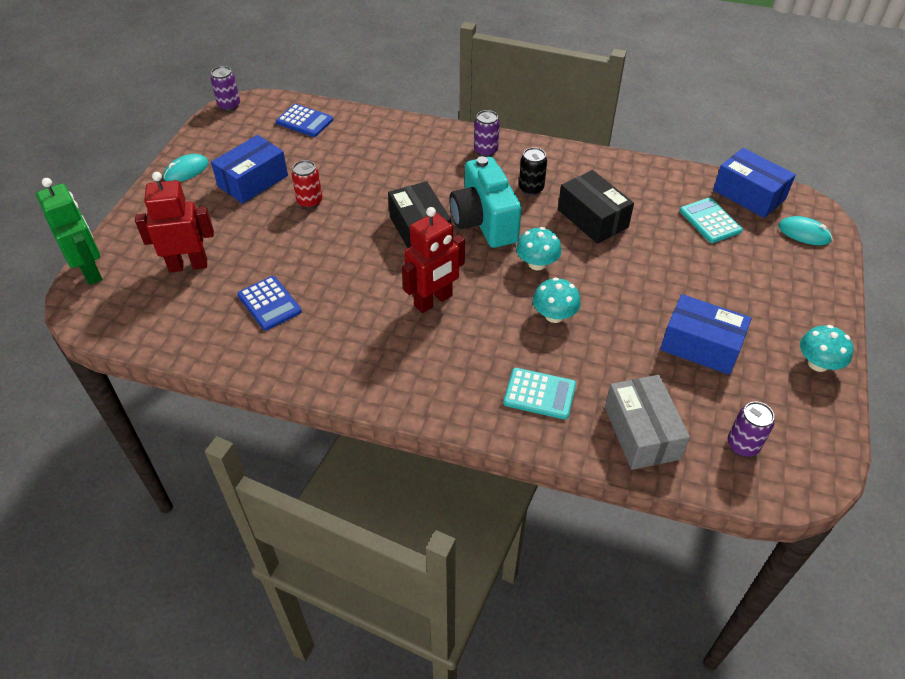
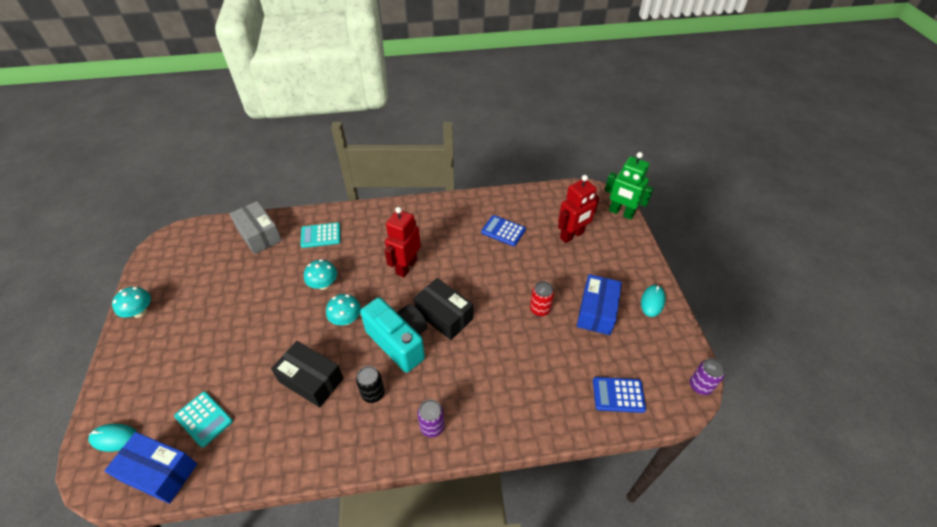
camera: 155 degrees right, 0 degrees up
(700, 346) = (221, 297): blue box -> none
(742, 445) = (201, 247): purple can -> none

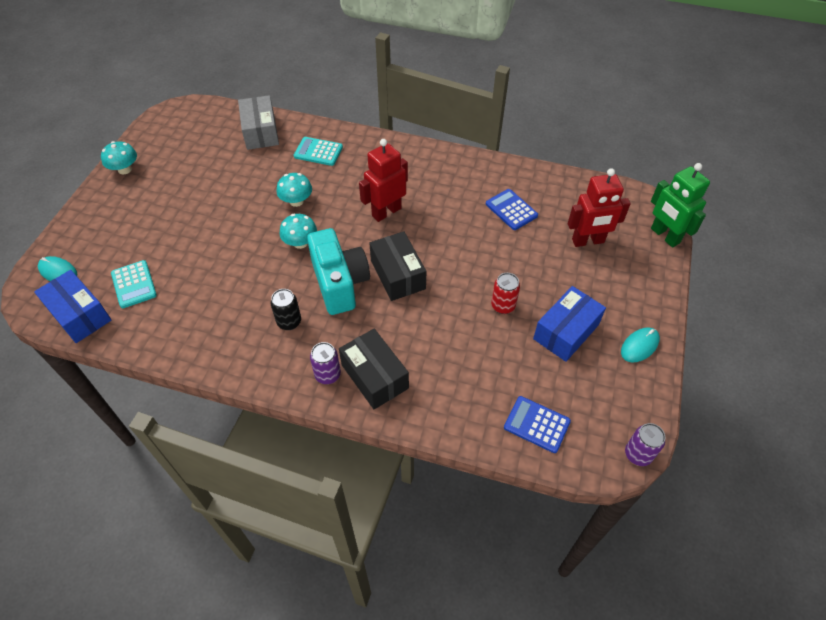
camera: 25 degrees right, 5 degrees up
(311, 380) = (240, 287): black box -> black box (374, 376)

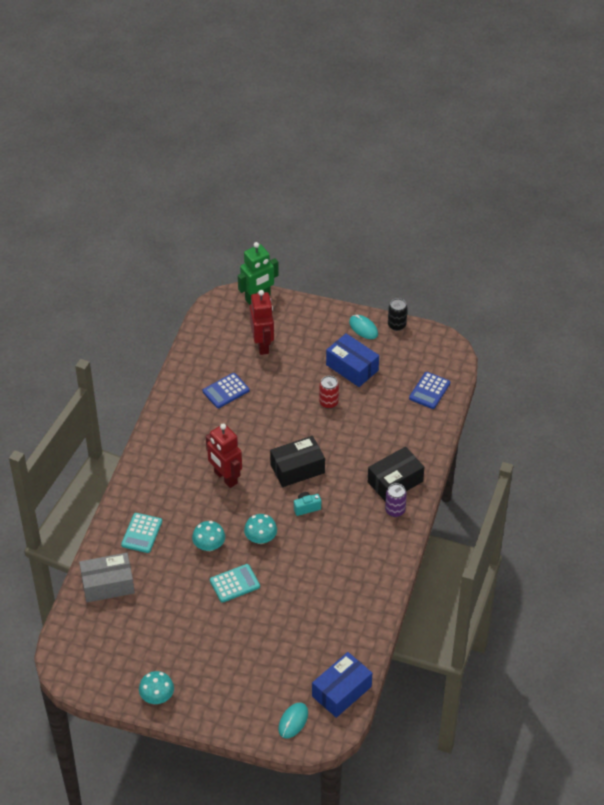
camera: 90 degrees left, 5 degrees down
(134, 284) = (308, 657): turquoise calculator -> turquoise calculator (234, 583)
(289, 322) = (346, 539): black can -> black can (396, 325)
(339, 283) = (306, 507): turquoise camera -> turquoise camera, size x0.43
(638, 454) = (448, 341): purple can -> none

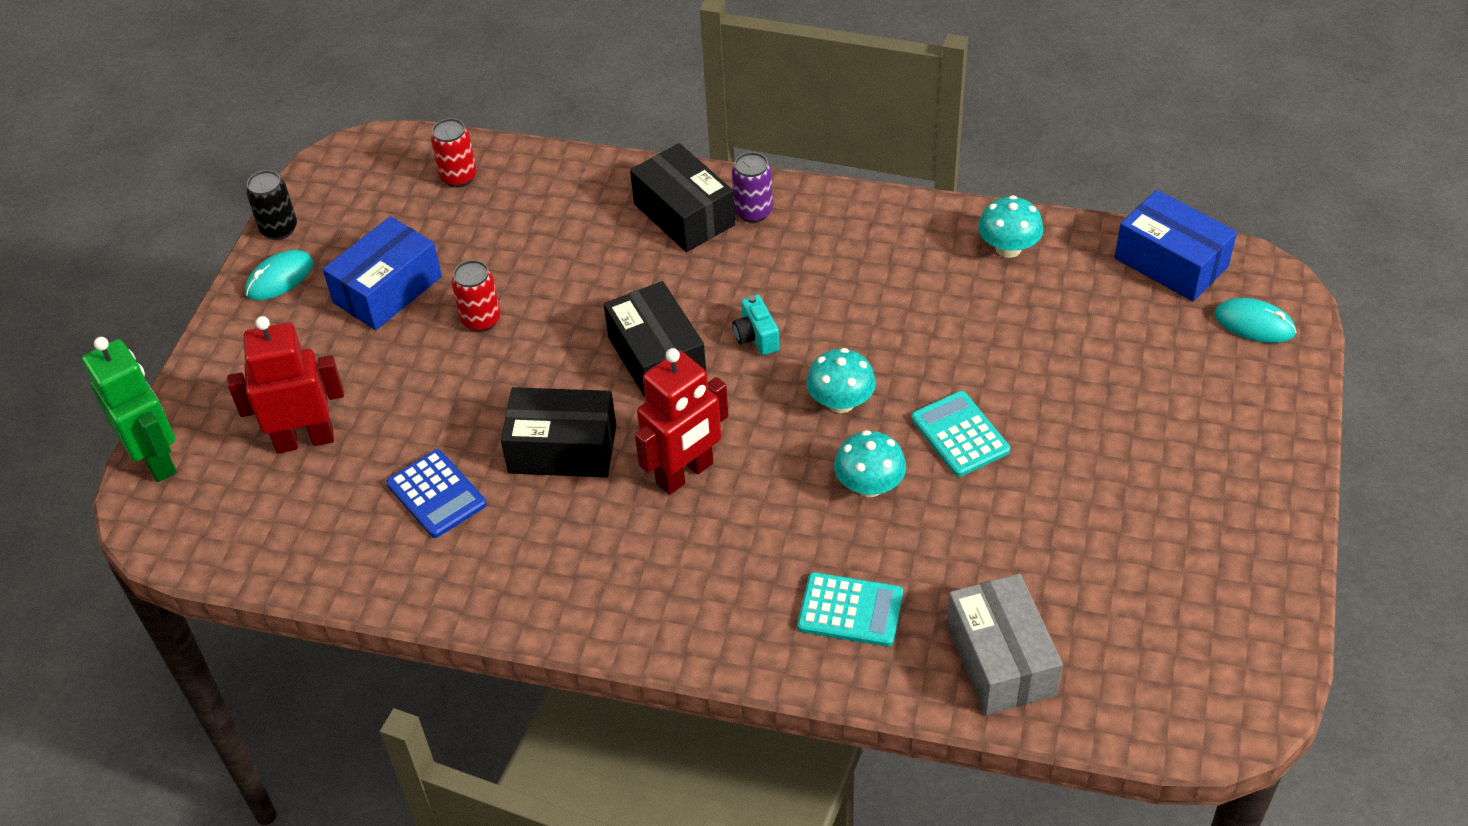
camera: 90 degrees left, 0 degrees up
(157, 697) = (1263, 536): turquoise mushroom -> turquoise mushroom (1008, 248)
(245, 434) = (562, 449): none -> black box
(429, 391) = (458, 177): blue calculator -> red can

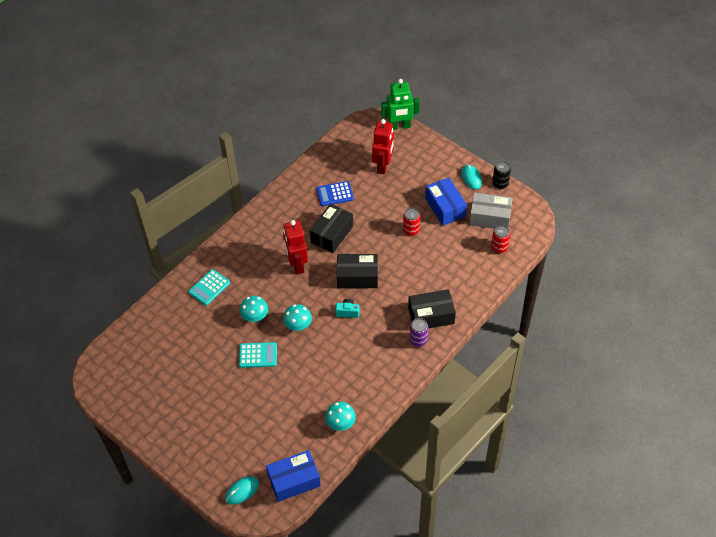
camera: 115 degrees right, 5 degrees up
(1000, 659) = (161, 320): grey box -> grey box (489, 217)

